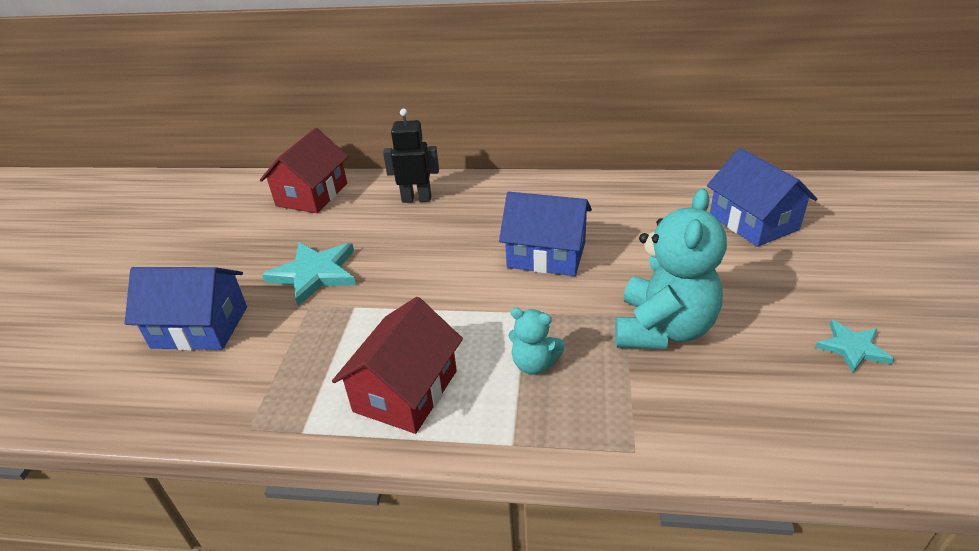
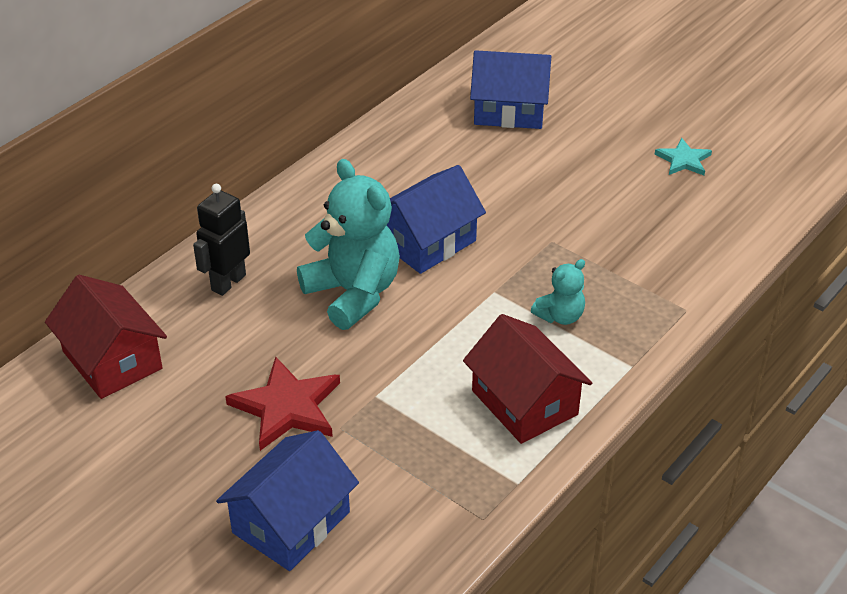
camera: 60 degrees left, 5 degrees up
(314, 274) = (287, 407): turquoise star -> red star
(663, 329) = (585, 231): turquoise teddy bear -> turquoise teddy bear (353, 293)

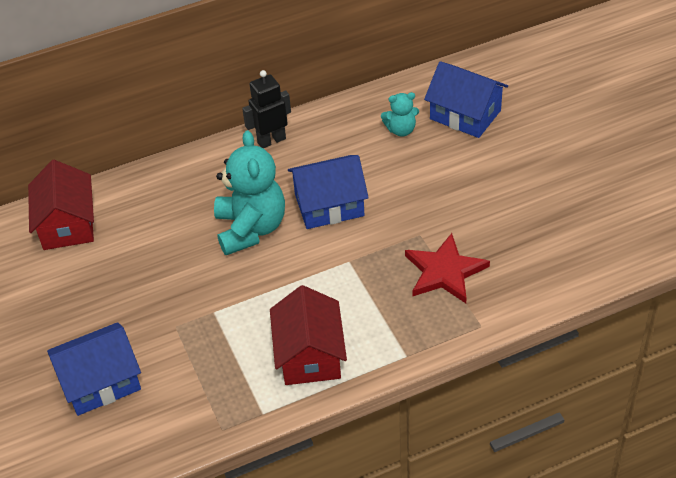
camera: 30 degrees right, 5 degrees up
(228, 282) = (174, 192): black robot -> black robot (271, 140)
(287, 407) = (151, 298): red star -> red star (444, 271)
(560, 316) = (382, 297): turquoise teddy bear -> turquoise teddy bear (401, 130)
(683, 160) = (572, 199): turquoise star -> none

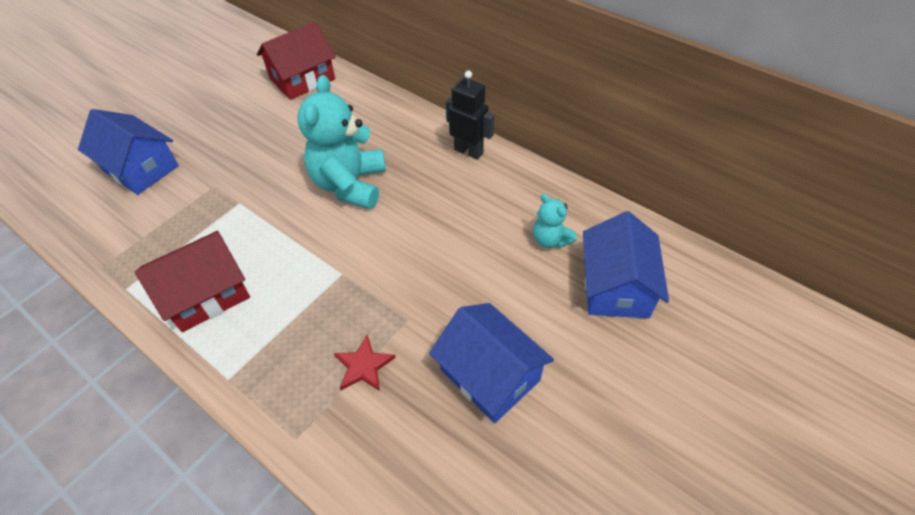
camera: 60 degrees right, 5 degrees up
(251, 229) = (350, 184): turquoise teddy bear -> turquoise teddy bear turned 135 degrees clockwise
(329, 205) = (409, 227): blue house -> blue house (490, 375)
(444, 271) = (363, 366): red star -> red star, size x0.59

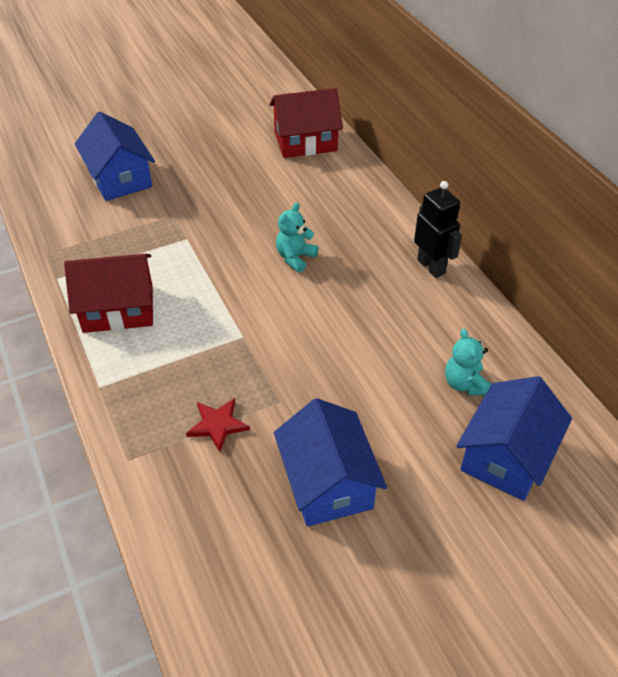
camera: 25 degrees right, 5 degrees down
(350, 184) = (295, 258): turquoise teddy bear -> turquoise teddy bear, size x0.50

